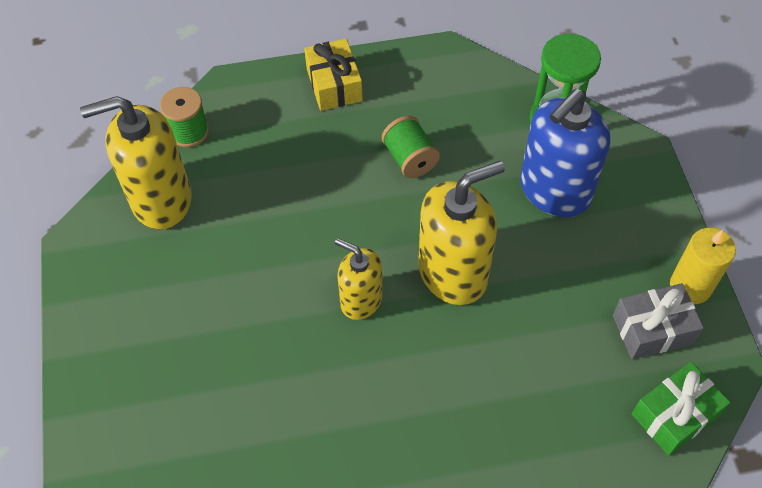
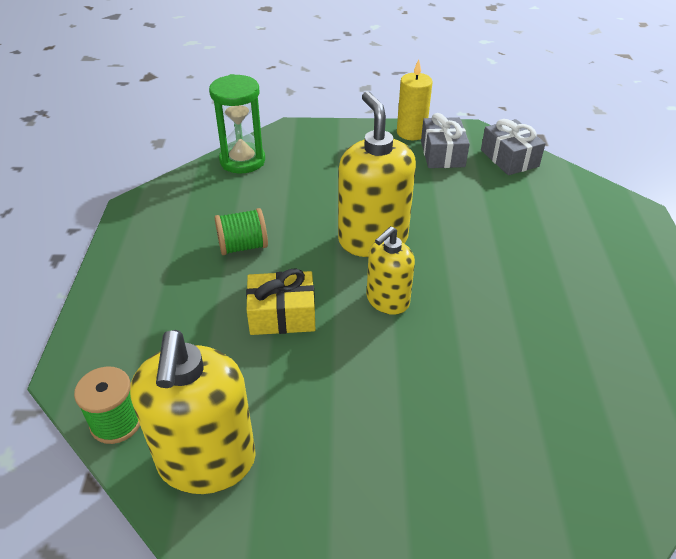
camera: 80 degrees left, 15 degrees down
(334, 85) = (124, 285): yellow gift -> yellow gift (282, 315)
(554, 191) = (310, 174): blue soap dispenser -> none
(674, 415) = (509, 158): green gift -> grey gift

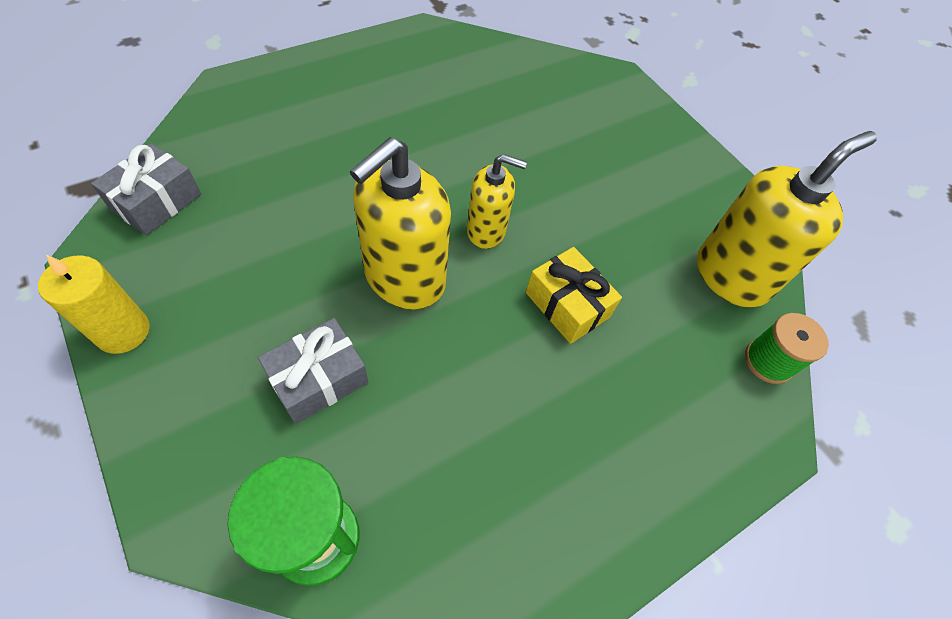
camera: 130 degrees left, 15 degrees up
(243, 246) = (502, 404): green spool -> none
(442, 154) = (175, 273): grey gift -> grey gift (319, 379)

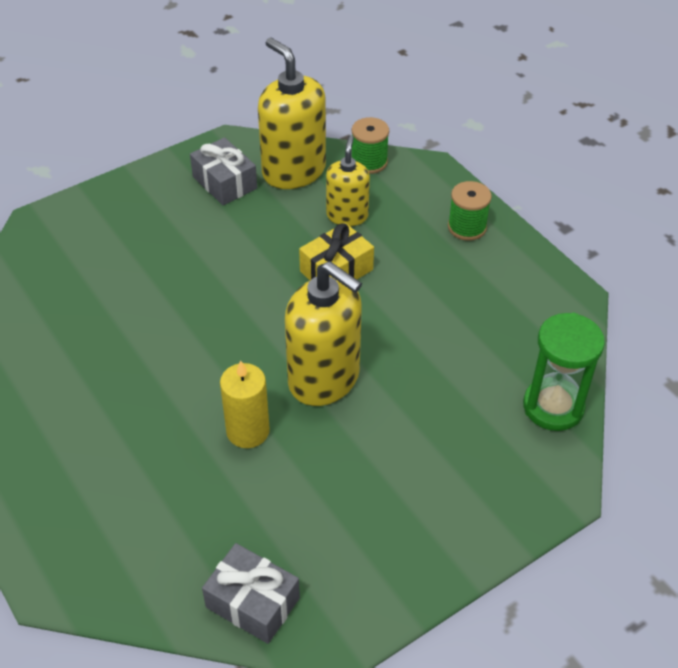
camera: 85 degrees left, 10 degrees down
(123, 331) = (413, 581): yellow candle -> yellow candle (248, 431)
(319, 379) = (433, 425): grey gift -> grey gift (225, 182)
(486, 231) = (263, 324): yellow soap dispenser -> yellow soap dispenser (347, 215)
(659, 474) = (467, 227): none -> green spool

